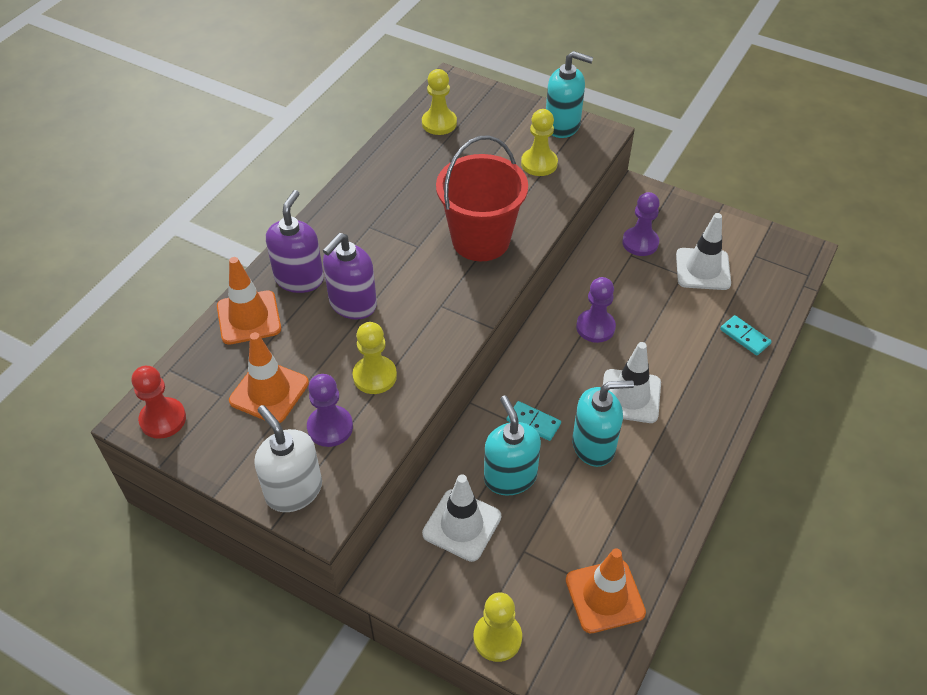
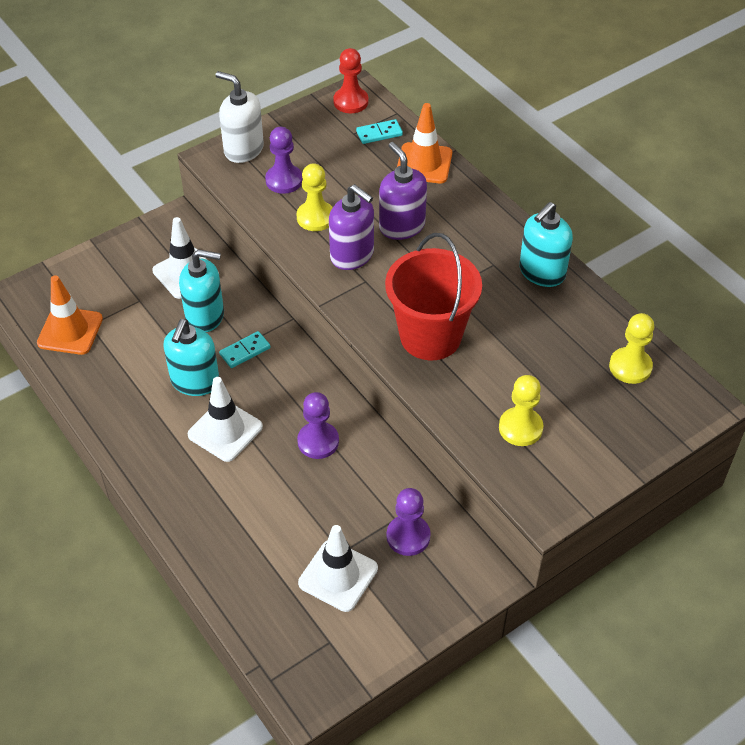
camera: 115 degrees right, 0 degrees up
(269, 392) = (339, 157): orange traffic cone -> none
(293, 490) = (243, 149): white soap dispenser -> white soap dispenser turned 135 degrees counterclockwise
(299, 278) = (452, 202): purple soap dispenser -> purple soap dispenser (352, 255)
(497, 638) = (89, 262): yellow pawn -> none
(562, 125) = (577, 478): turquoise soap dispenser -> turquoise soap dispenser (541, 272)
(745, 337) = (230, 562): turquoise domino -> turquoise domino (379, 133)

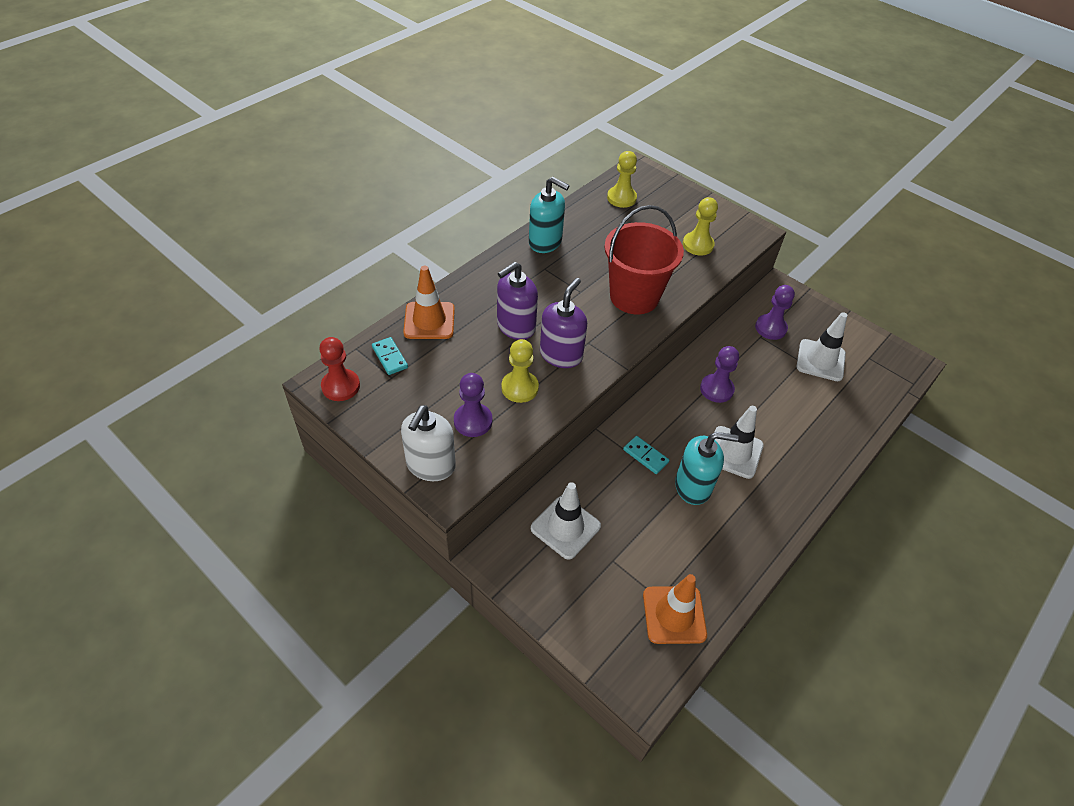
camera: 105 degrees left, 0 degrees up
(205, 316) = (615, 496): turquoise soap dispenser -> none

